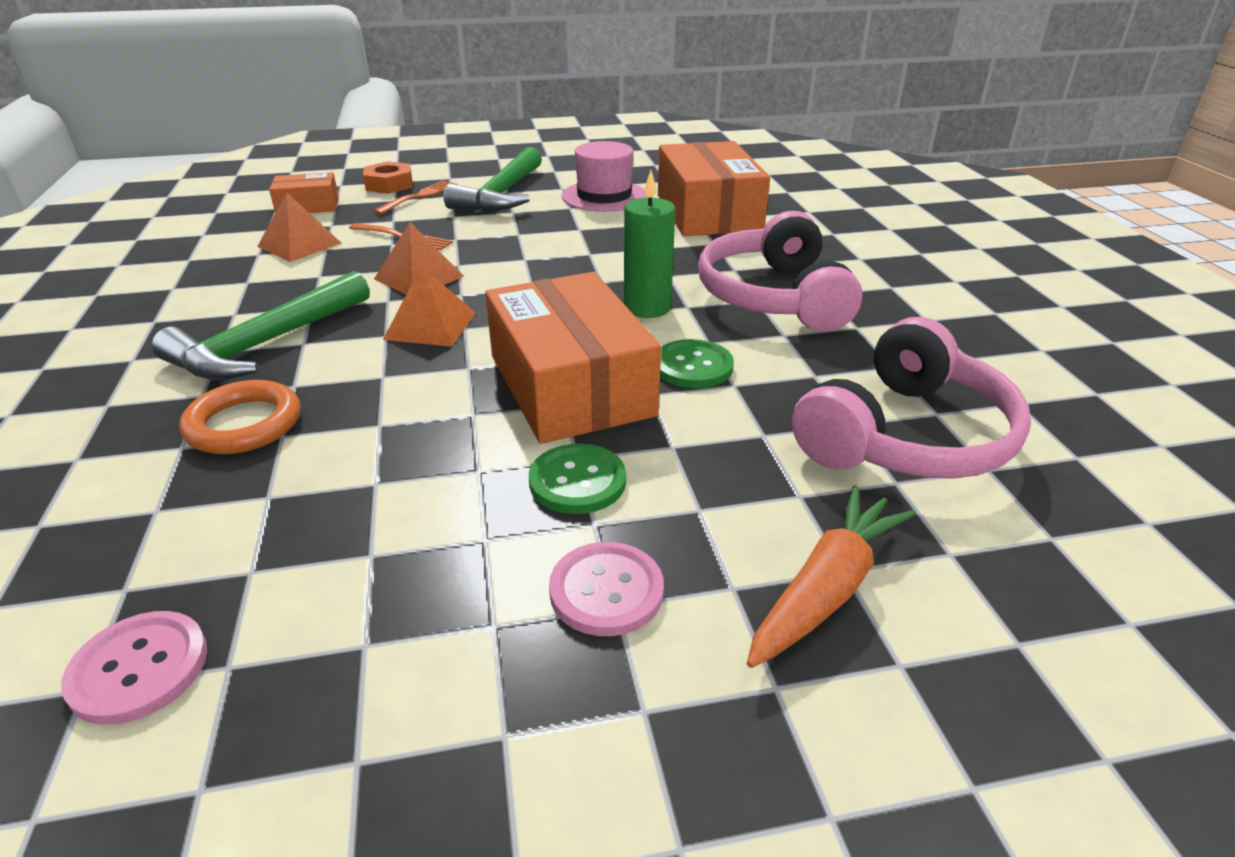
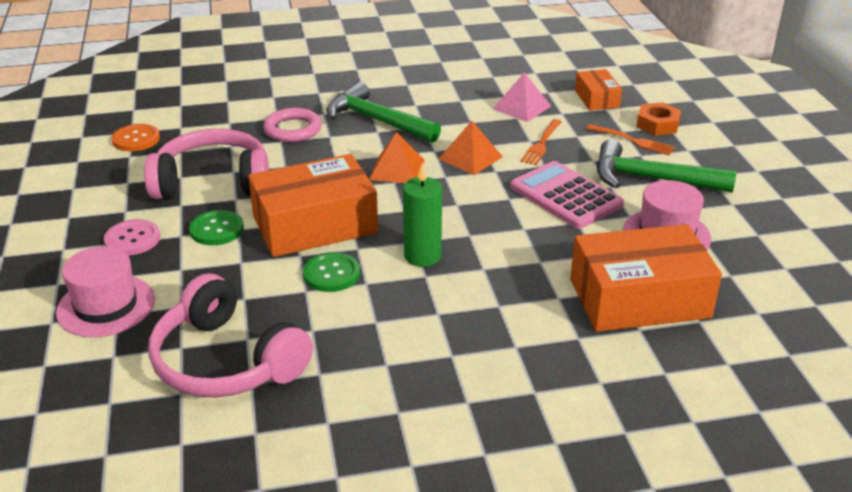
camera: 90 degrees right, 0 degrees up
(139, 669) = (136, 139): pink button -> orange button
(244, 424) = (293, 129): orange ring -> pink ring
(299, 245) = (521, 107): orange pyramid -> pink pyramid
(526, 231) = (565, 196): none -> pink calculator
(774, 297) = (442, 323): pink headphones -> pink headphones (213, 182)
(826, 589) = (106, 306): orange carrot -> pink hat

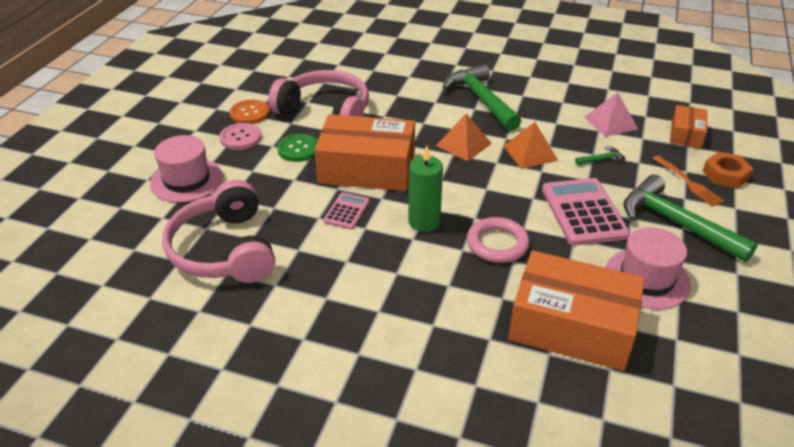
camera: 30 degrees right, 5 degrees up
(136, 139) = (302, 65): orange button -> orange button (250, 113)
(293, 129) = (413, 88): pink ring -> pink ring (497, 244)
(331, 274) = (347, 211): green button -> pink calculator
(541, 143) = (601, 159): orange fork -> green hammer

